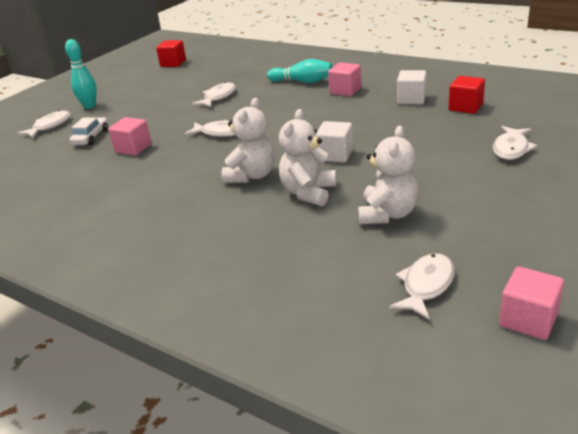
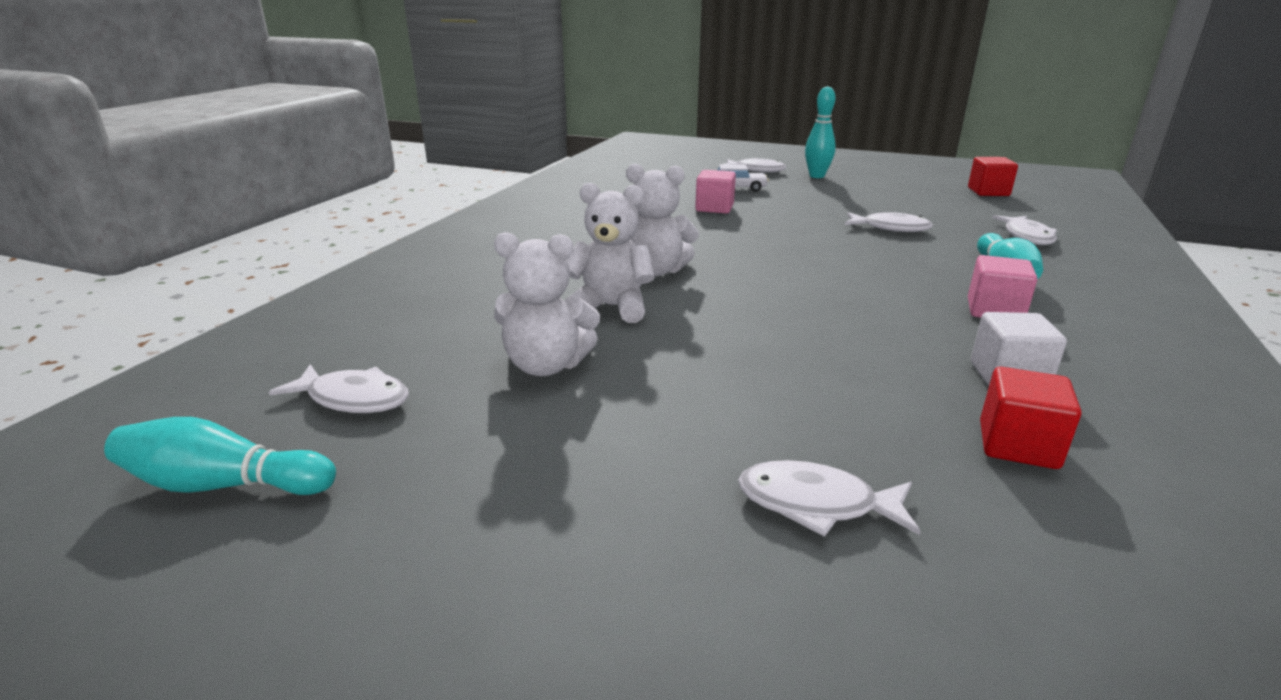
camera: 75 degrees right, 5 degrees down
(220, 133) = (774, 242): white fish -> white fish (1027, 237)
(335, 155) = (729, 318): white cube -> none
(528, 320) = (224, 485): pink cube -> turquoise bowling pin

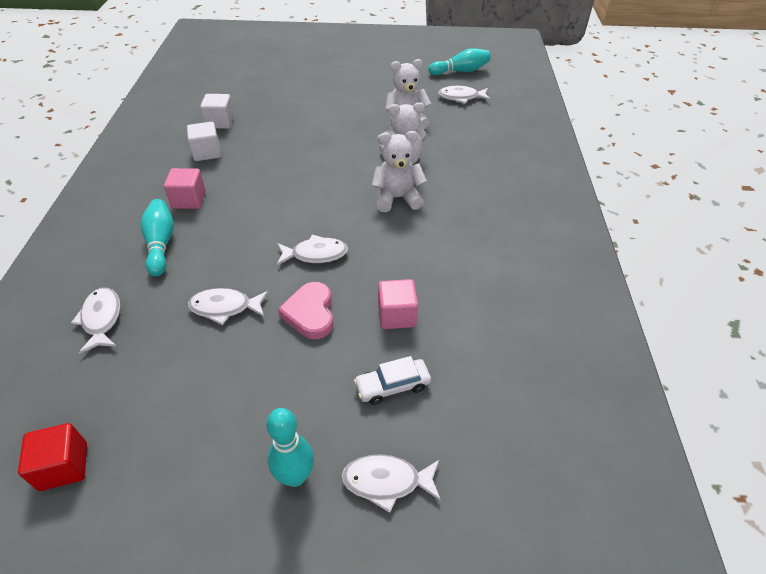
camera: 160 degrees right, 20 degrees up
(799, 217) = (310, 313): none -> pink heart
(816, 504) = (291, 94): white fish -> white fish (315, 254)
(1018, 445) = (220, 122): red cube -> white cube

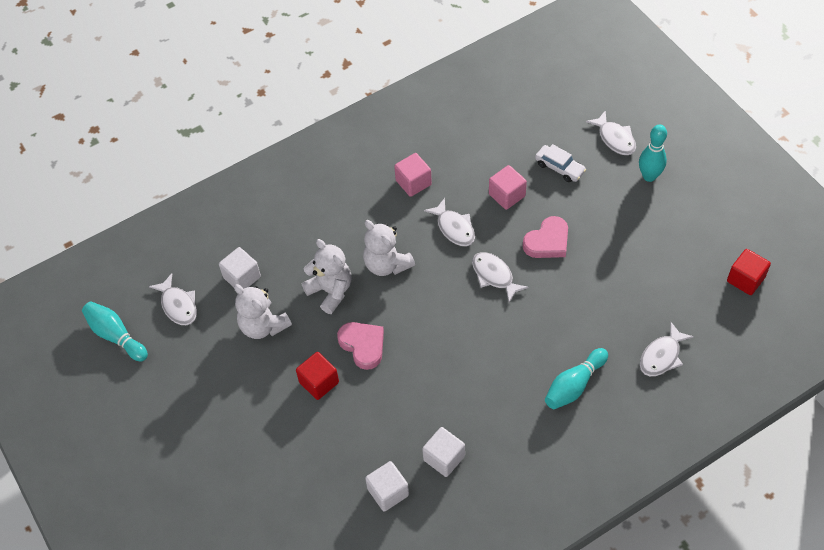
camera: 120 degrees left, 10 degrees up
(189, 200) = (514, 412): pink cube -> pink cube (413, 182)
(225, 307) = (587, 292): white fish -> white fish (454, 228)
(332, 127) = (319, 382): none -> red cube
(337, 156) = (363, 345): none -> pink heart
(459, 128) = (242, 277): none -> white cube

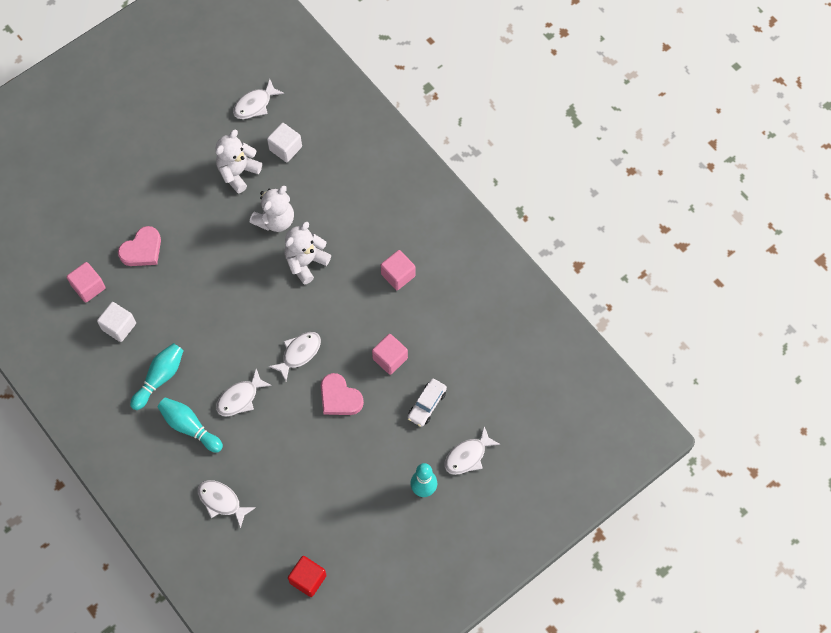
camera: 80 degrees right, 10 degrees up
(116, 336) = (223, 64): turquoise bowling pin -> turquoise bowling pin (160, 378)
(319, 382) = (186, 223): red cube -> none
(363, 345) = (222, 252): pink heart -> pink heart (142, 250)
(388, 492) = (88, 287): white cube -> pink cube
(454, 228) = (349, 315): white fish -> white fish (240, 398)

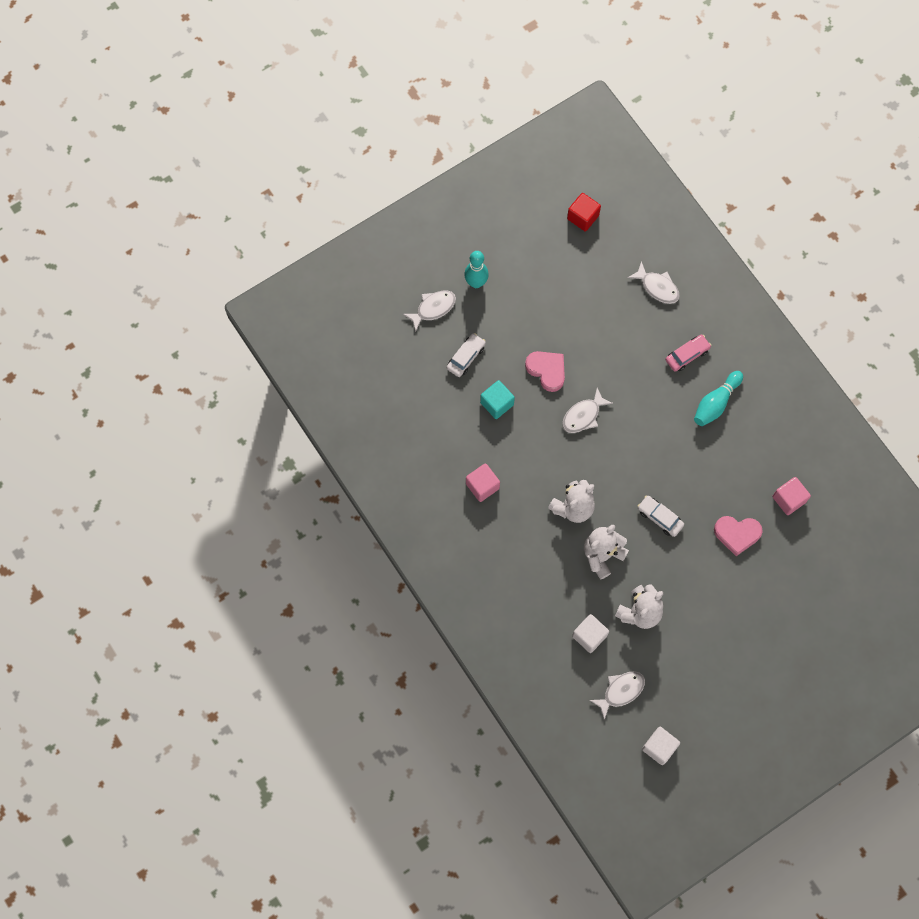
camera: 175 degrees left, 5 degrees up
(119, 326) = (757, 456): white cube -> white cube (659, 747)
(142, 250) = (737, 534): pink heart -> pink heart turned 135 degrees counterclockwise
(189, 427) = (687, 355): turquoise bowling pin -> pink car
(219, 259) = (660, 517): none -> white car
(240, 398) = (640, 378): white fish -> none
(390, 358) = (497, 403): pink cube -> turquoise cube

